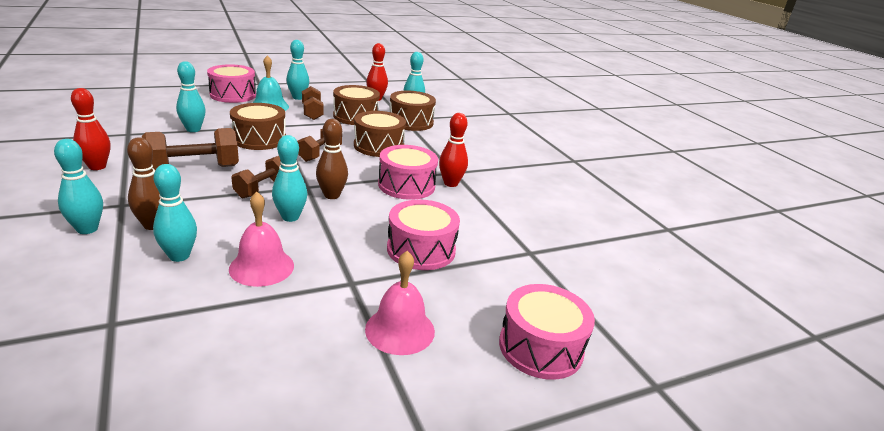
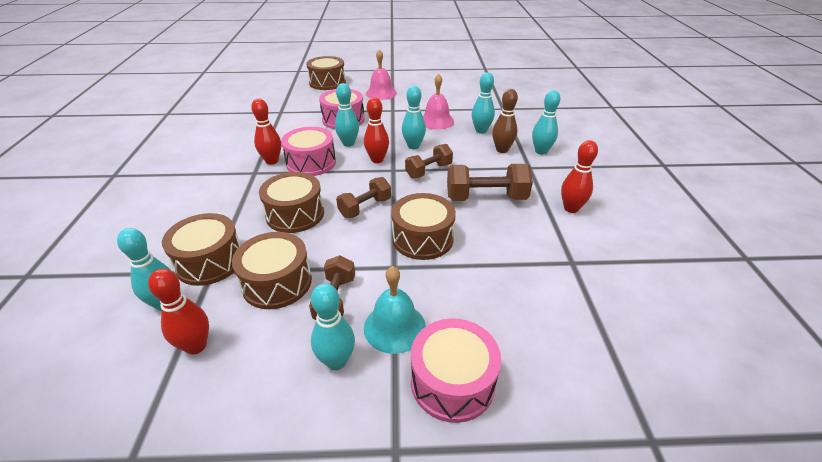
camera: 155 degrees left, 10 degrees up
(193, 129) = (500, 265): turquoise bowling pin -> turquoise bowling pin (348, 143)
(331, 195) = (377, 160): brown bowling pin -> red bowling pin
(540, 347) = (327, 82): pink drum -> brown drum

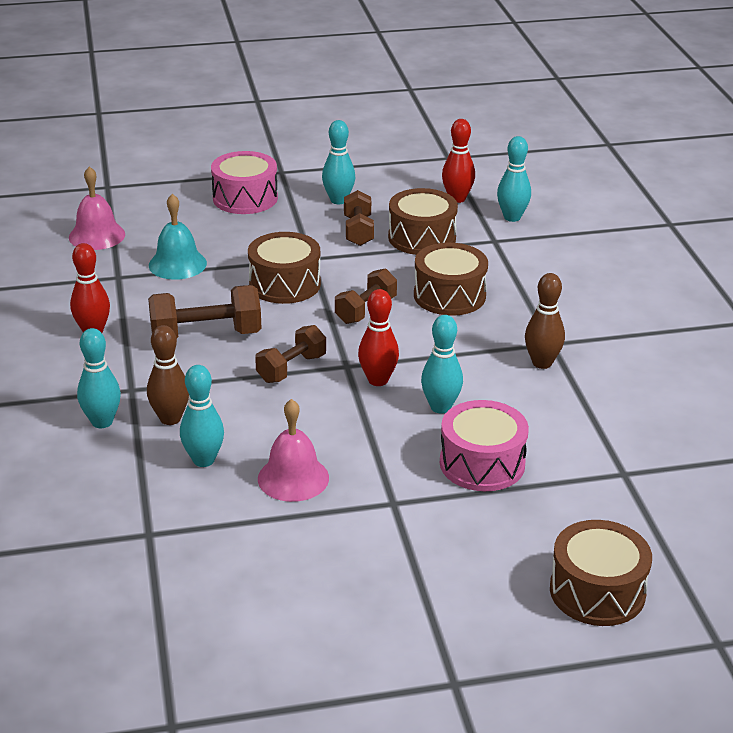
camera: 170 degrees right, 5 degrees down
(210, 261) = (504, 247): brown drum -> none
(272, 161) = (542, 363): red bowling pin -> brown bowling pin
(311, 163) = (479, 365): pink drum -> none
(381, 93) = (441, 560): pink bell -> pink bell (97, 235)
(394, 327) = (297, 220): turquoise bell -> turquoise bell (177, 264)
(413, 146) = (325, 412): turquoise bowling pin -> none

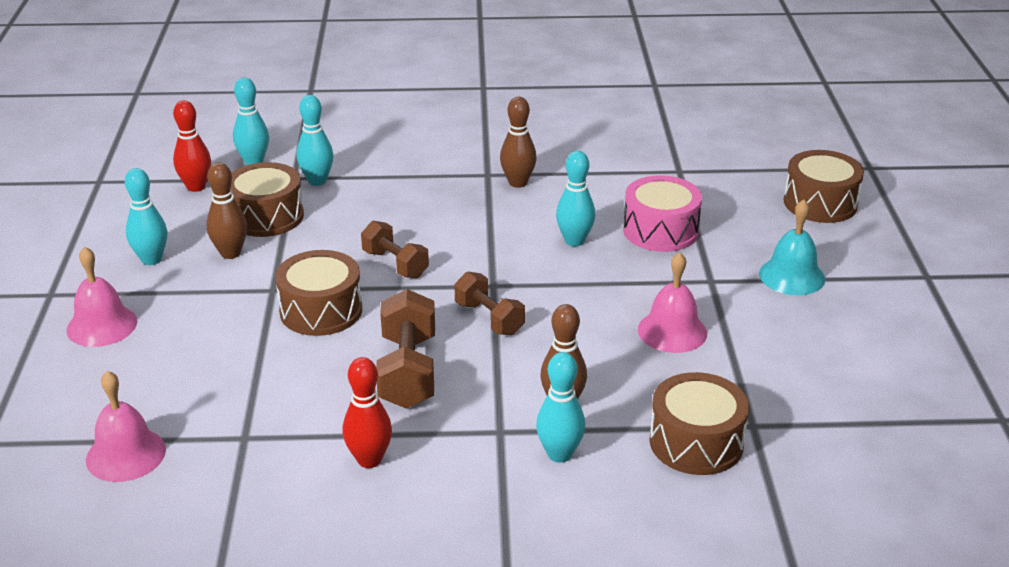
camera: 80 degrees left, 0 degrees up
(177, 264) = (238, 386): turquoise bell -> turquoise bell (792, 276)
(203, 460) = (638, 384): turquoise bowling pin -> turquoise bowling pin (317, 181)
(245, 198) = (102, 325): pink drum -> pink bell
(358, 231) = (230, 253): brown dumbbell -> brown bowling pin
(378, 380) = (523, 269): red bowling pin -> none
(449, 295) = (387, 214): brown drum -> brown drum (696, 442)

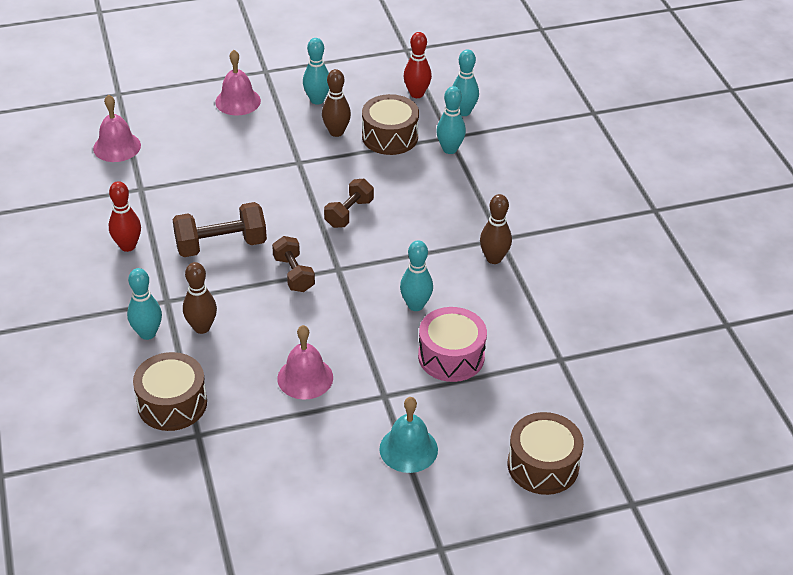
camera: 75 degrees right, 10 degrees up
(321, 310) = (280, 190): brown drum -> none
(489, 318) = (294, 274): brown dumbbell -> brown dumbbell turned 60 degrees counterclockwise

